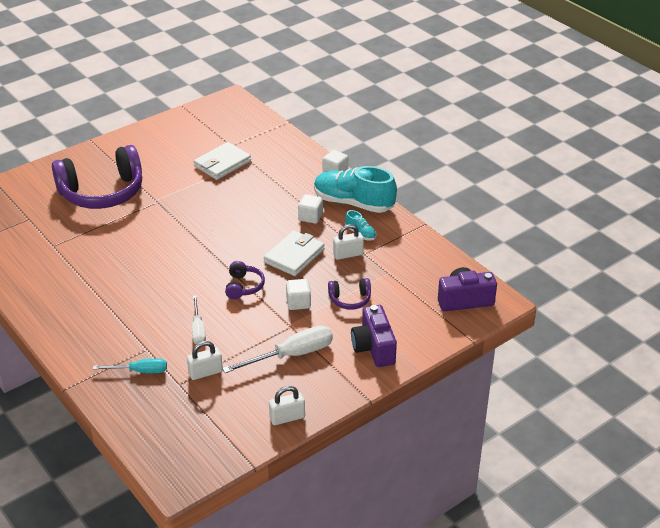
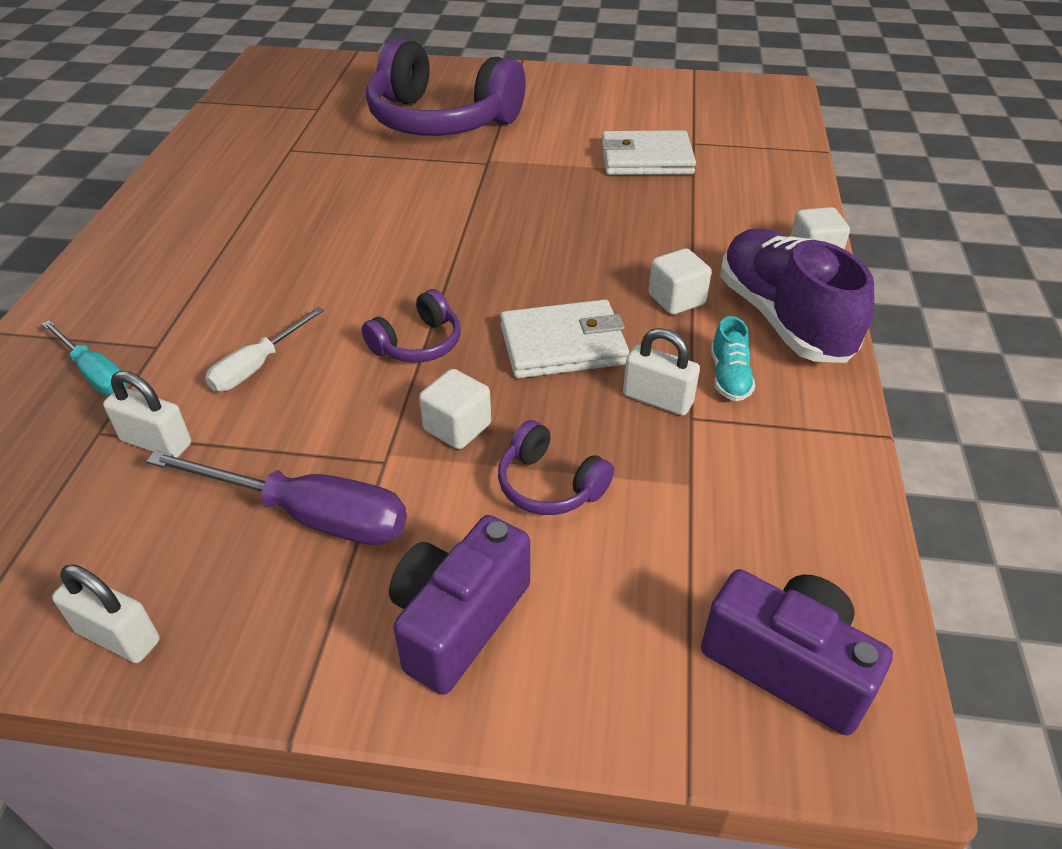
camera: 45 degrees right, 5 degrees up
(292, 355) = (309, 515): white screwdriver -> purple screwdriver
(353, 203) = (783, 319): turquoise shoe -> purple shoe

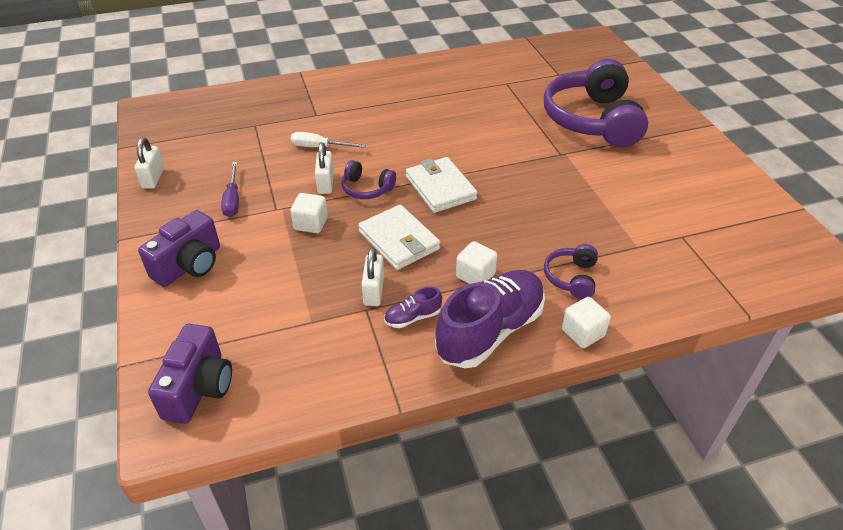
camera: 65 degrees right, 0 degrees up
(94, 373) = (289, 107): turquoise screwdriver -> none
(156, 442) = (256, 142): white padlock -> white padlock (325, 183)
(309, 515) = (232, 200): purple screwdriver -> purple screwdriver, size x0.62
(458, 621) = (189, 265): purple camera -> purple camera turned 120 degrees clockwise
(550, 485) = (285, 268): purple headphones -> purple headphones (571, 278)
(646, 159) = (634, 219): white wallet -> white wallet (440, 188)
(729, 377) = (412, 317): turquoise shoe -> purple shoe

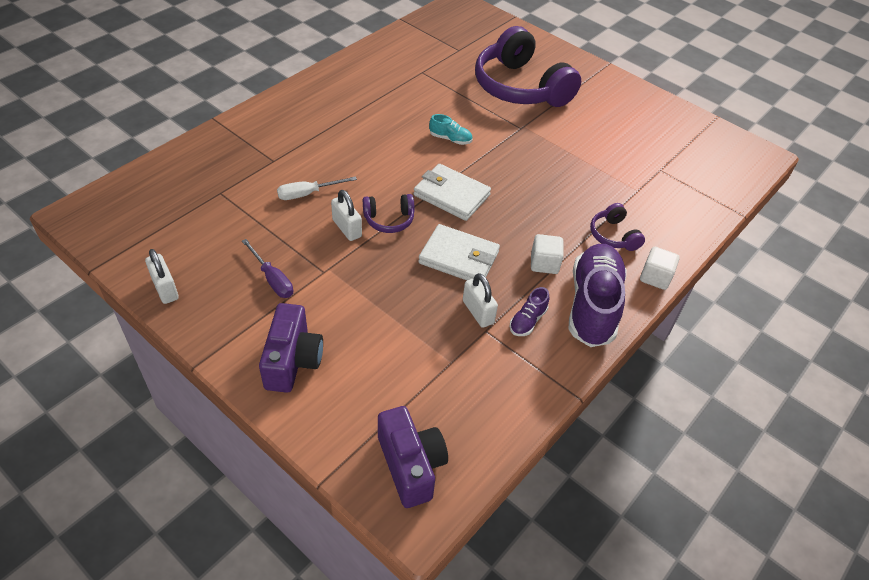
camera: 35 degrees left, 5 degrees up
(311, 224) = (369, 273): white cube -> none
(482, 143) = (450, 139): none -> turquoise shoe

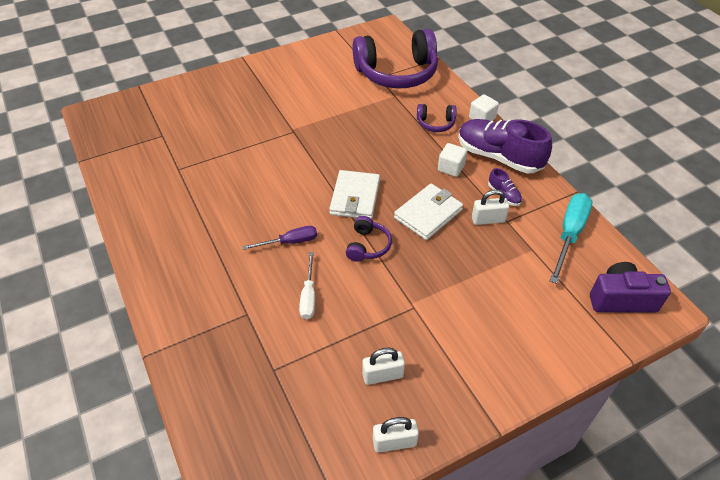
camera: 65 degrees left, 0 degrees up
(272, 279) = (410, 348): purple screwdriver -> purple screwdriver (290, 242)
(292, 360) = (509, 352): purple camera -> none
(347, 228) = (367, 278): white padlock -> white padlock (382, 375)
(450, 139) = (284, 177): turquoise shoe -> none
(451, 195) = (355, 197): white wallet -> white wallet turned 45 degrees counterclockwise
(495, 397) = (569, 234): none -> turquoise screwdriver
(520, 87) = (241, 114): purple headphones -> purple headphones (396, 73)

